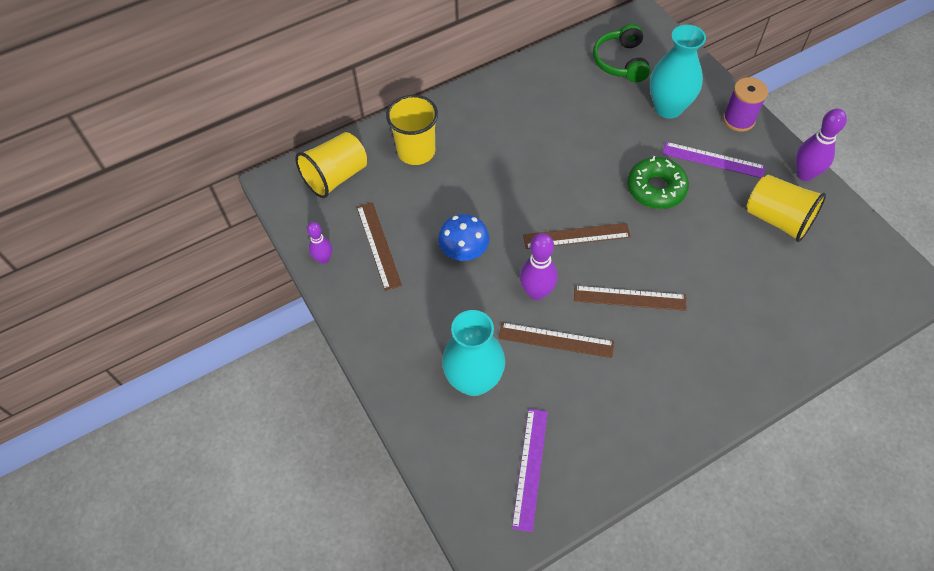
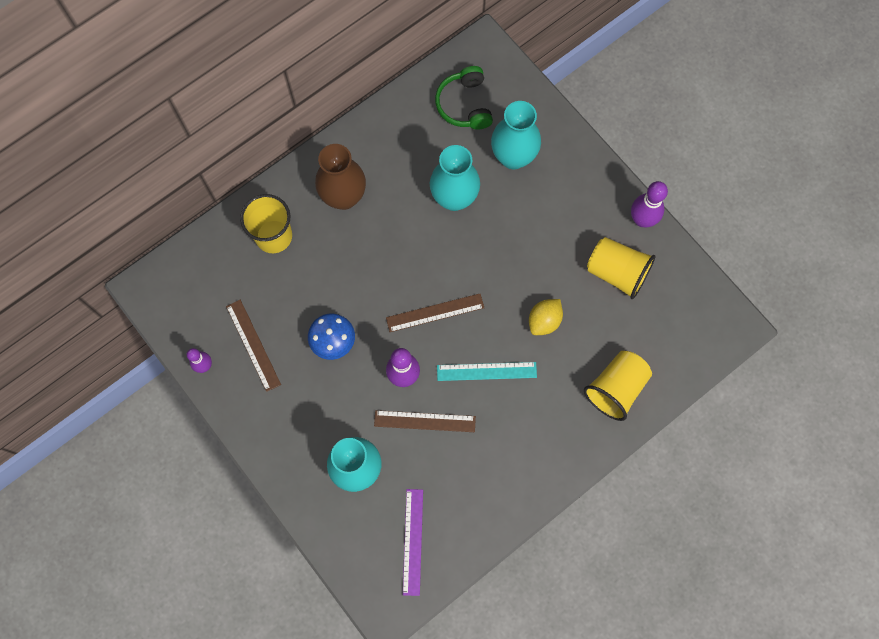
camera: 10 degrees left, 15 degrees up
(336, 177) = (200, 275): yellow cup -> yellow cup (615, 388)
(492, 125) = (343, 197): none -> brown vase
(605, 137) = (454, 198): none -> turquoise vase
(629, 298) = (486, 371): brown ruler -> turquoise ruler
(656, 189) = (505, 252): green donut -> none
(696, 256) = (544, 321): none -> yellow lemon
(713, 160) = (557, 213): purple ruler -> none
(738, 120) = (581, 163): purple spool -> none

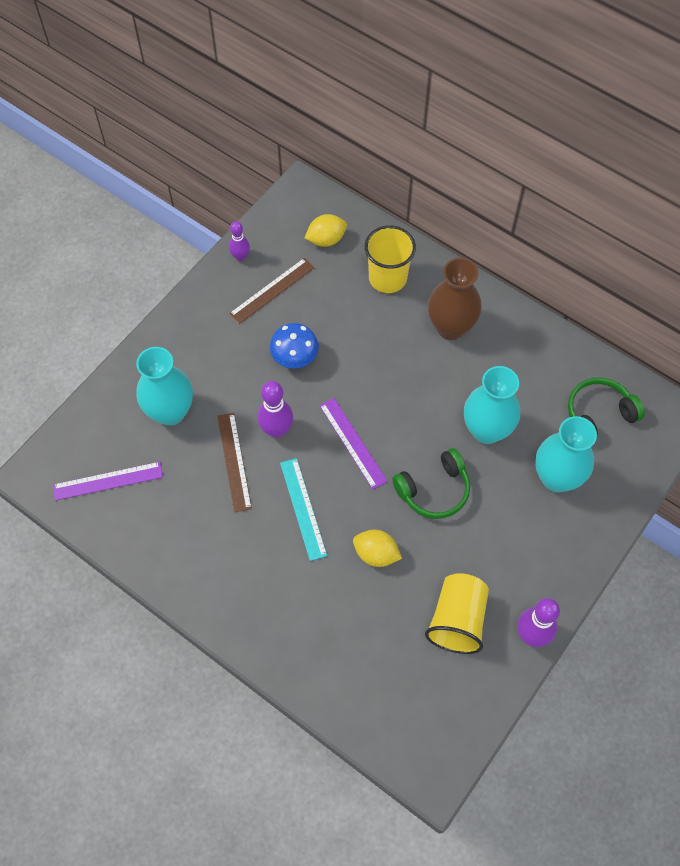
camera: 75 degrees right, 10 degrees down
(211, 280) = (326, 239): none -> yellow lemon
(435, 313) = (352, 443): brown ruler -> purple ruler
(498, 257) = (434, 490): none -> green headphones
(615, 388) = (319, 648): yellow cup -> none

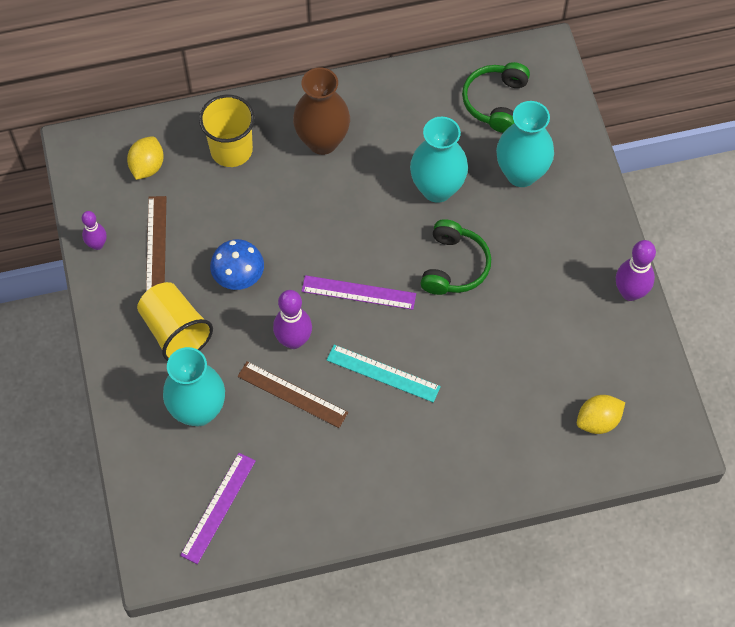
camera: 50 degrees left, 0 degrees up
(376, 554) = (470, 349): yellow lemon -> yellow lemon (598, 421)
(457, 620) = (574, 334): yellow cup -> yellow cup (175, 331)

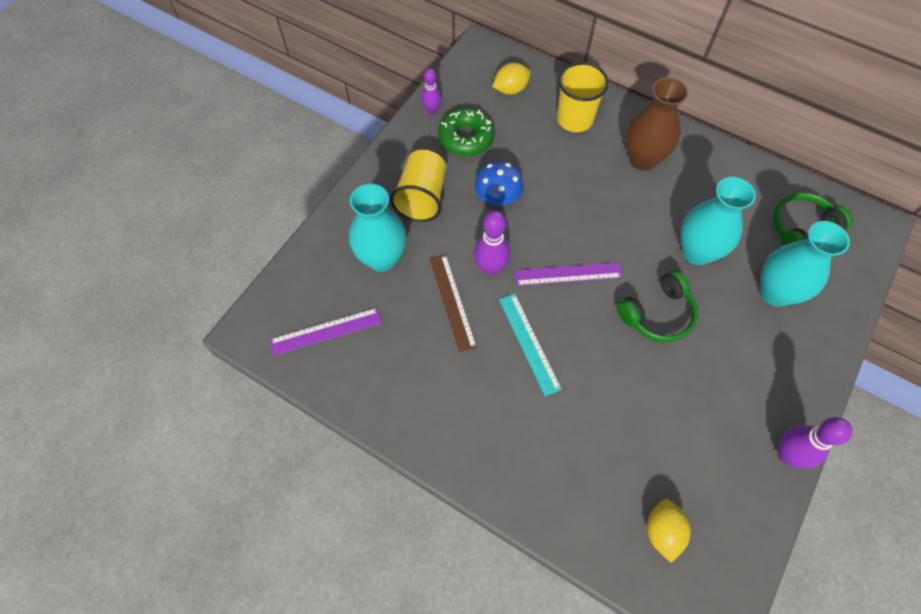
camera: 45 degrees right, 0 degrees up
(156, 245) = (466, 138): brown ruler -> green donut
(358, 293) = (568, 274): purple ruler -> purple ruler turned 60 degrees counterclockwise
(598, 421) = (662, 531): yellow lemon -> yellow lemon turned 75 degrees clockwise

